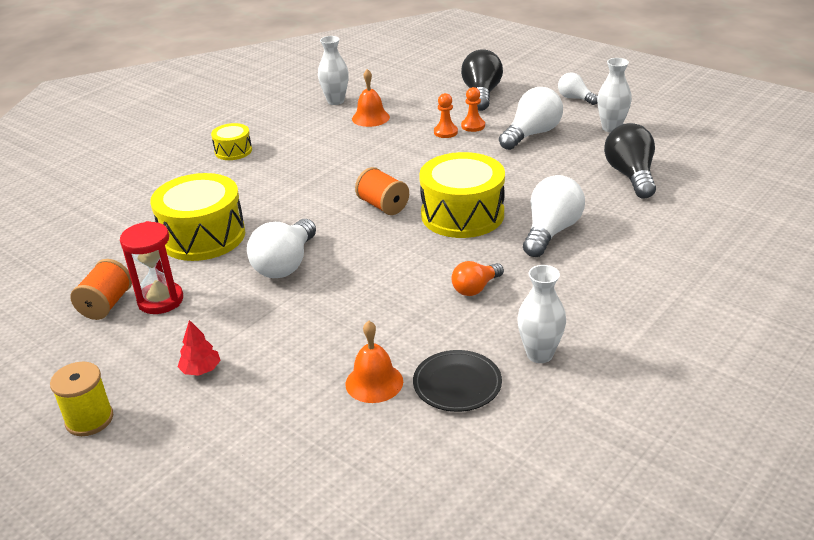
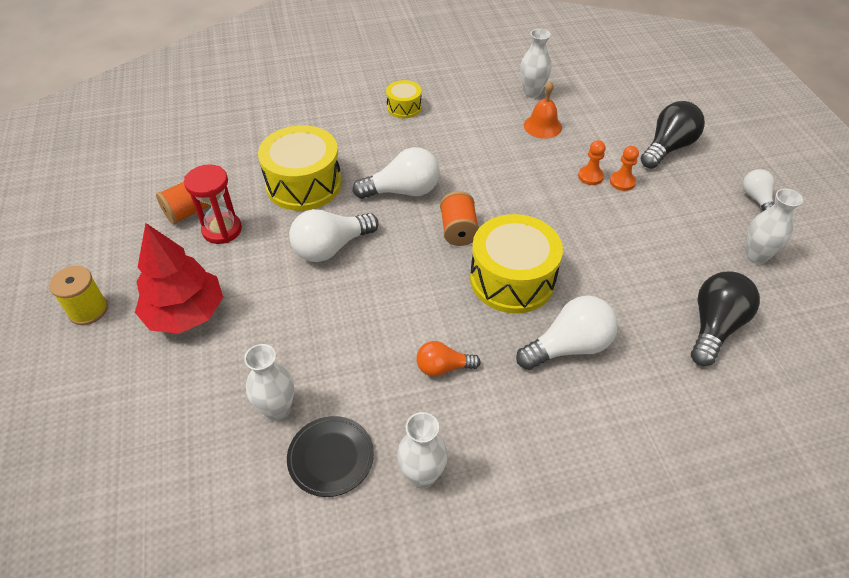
camera: 35 degrees right, 15 degrees up
(201, 370) = (186, 313): red tree -> red tree, size x2.29
(374, 382) = (277, 410): orange bell -> white vase
(532, 134) = (667, 221): white light bulb -> white light bulb (403, 191)

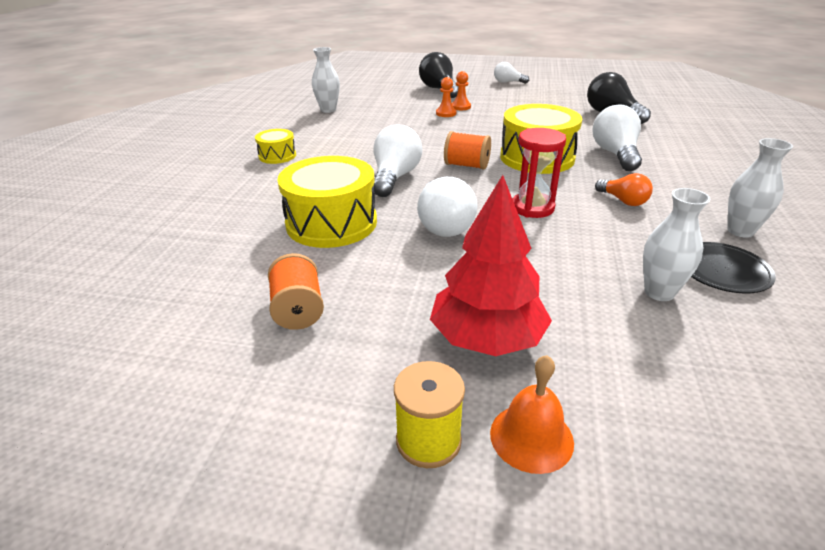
camera: 65 degrees left, 15 degrees down
(222, 230) = (357, 288): red hourglass -> red hourglass (532, 208)
(443, 367) = (623, 201): orange light bulb -> orange light bulb turned 60 degrees counterclockwise
(542, 126) = (373, 115): orange bell -> orange bell (531, 437)
(756, 256) = (557, 93): white vase -> none

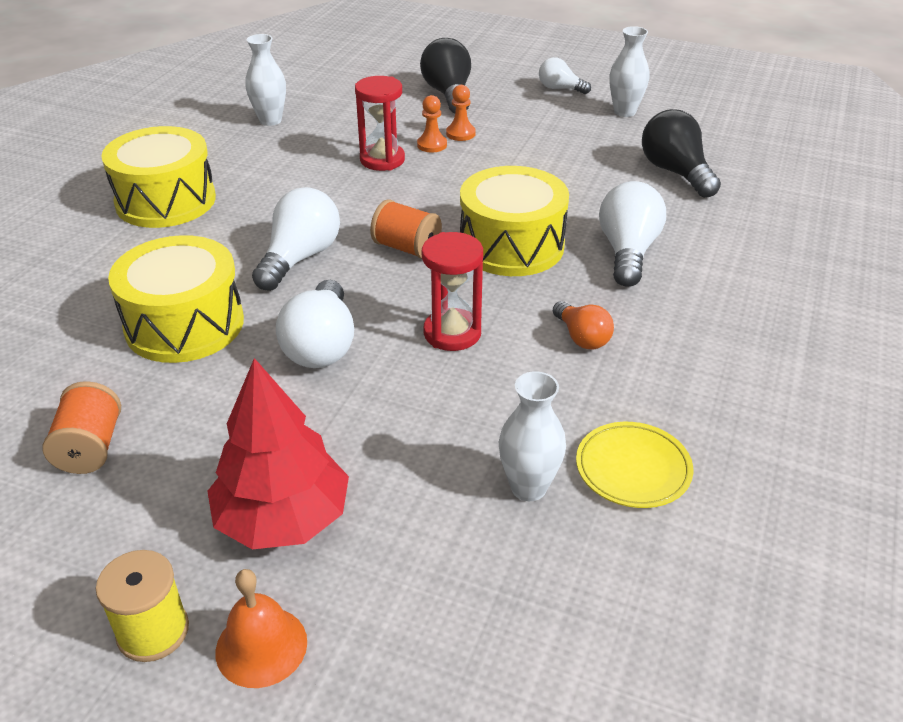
camera: 10 degrees right, 5 degrees up
(277, 156) = (166, 201): yellow drum -> yellow drum, size x1.95
(418, 123) = (382, 160): none -> red hourglass
(722, 271) = (633, 468): black plate -> yellow plate
(740, 231) = (706, 409): white vase -> white vase (624, 112)

